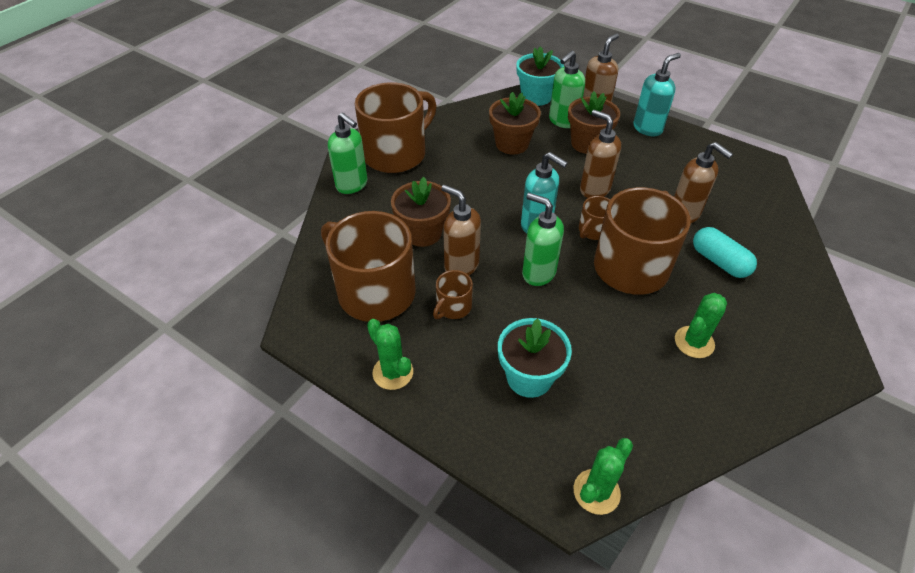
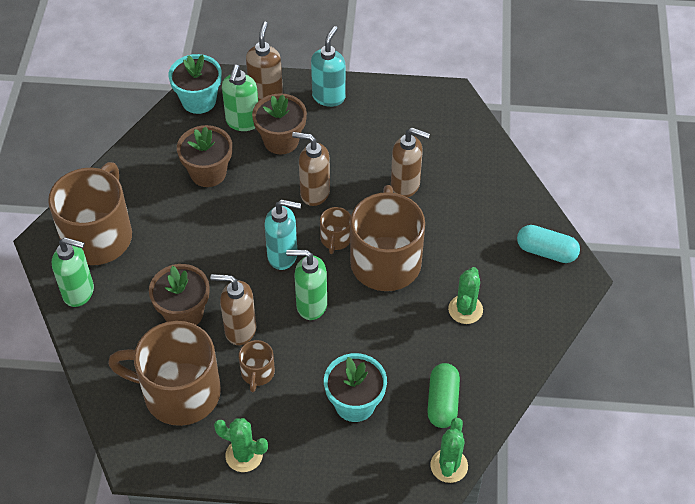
camera: 30 degrees left, 5 degrees up
(623, 420) = (442, 402): none -> green capsule
(719, 261) = (454, 222): turquoise capsule -> turquoise capsule (546, 251)

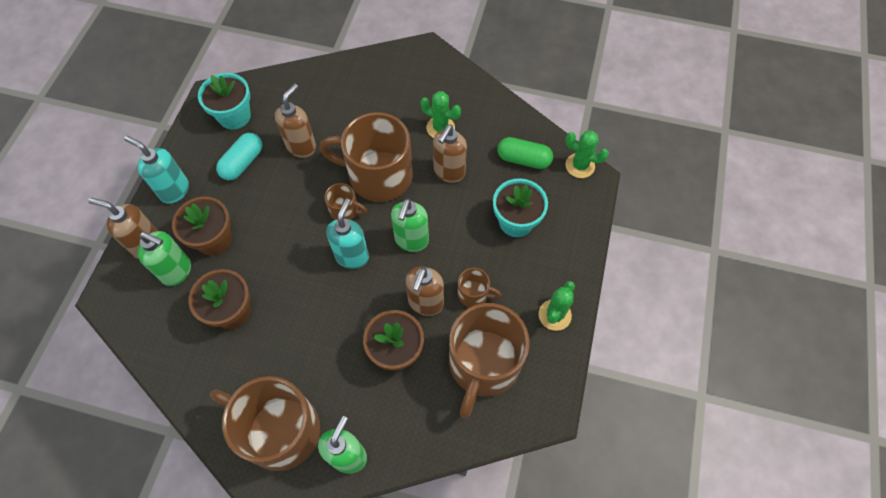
camera: 80 degrees left, 10 degrees up
(199, 100) = (131, 310): turquoise flower pot -> turquoise flower pot (234, 116)
(314, 193) = (287, 220): brown soap dispenser -> brown soap dispenser (449, 172)
(546, 251) = (397, 64): turquoise capsule -> turquoise capsule (243, 163)

